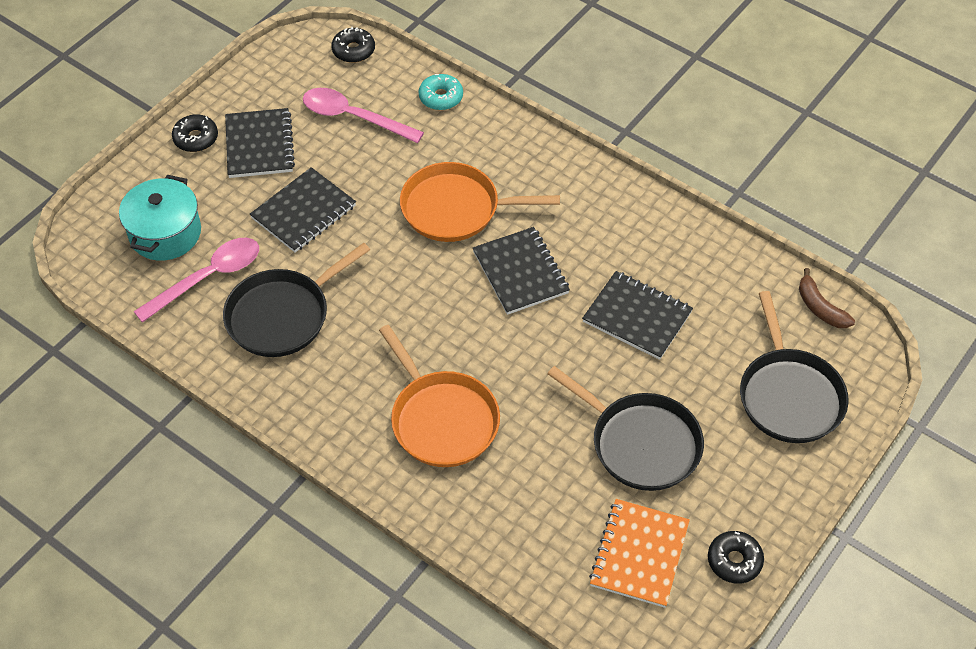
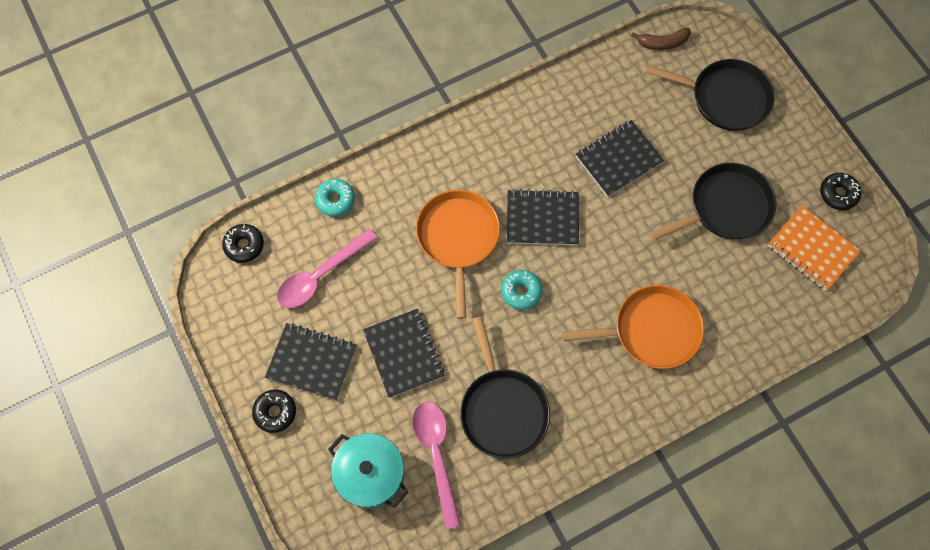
camera: 65 degrees left, 15 degrees up
(424, 284) = (521, 291): none -> turquoise donut
(455, 209) = (458, 238): orange pan -> orange pan turned 150 degrees clockwise

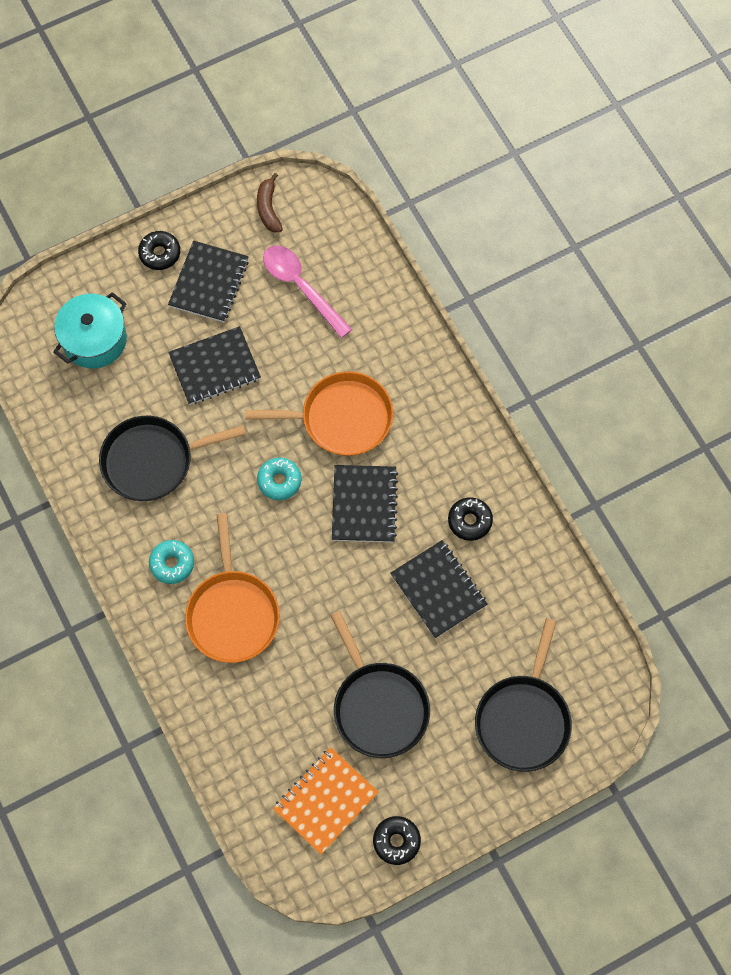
camera: 90 degrees right, 0 degrees up
(244, 245) = (334, 215): black donut -> black donut (469, 521)
(335, 200) = (386, 297): turquoise donut -> turquoise donut (172, 564)
(436, 455) = (110, 399): pink spoon -> none
(662, 43) = (598, 650): brown banana -> brown banana (268, 208)

